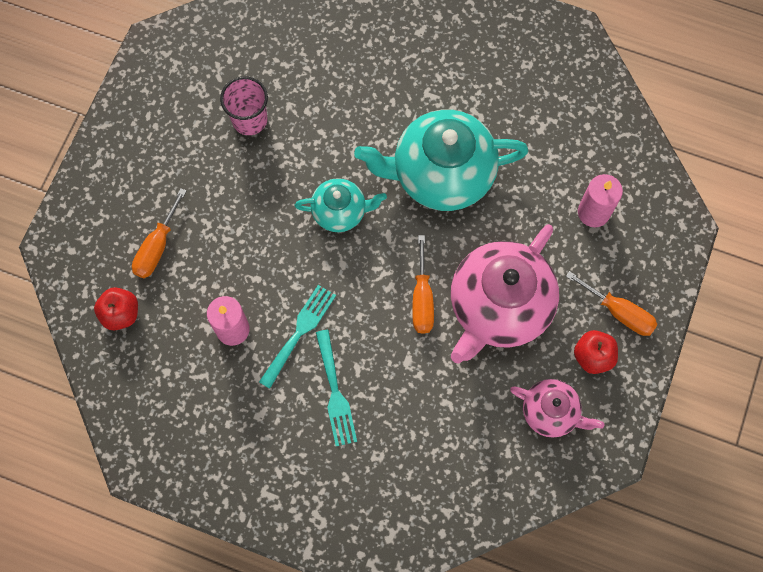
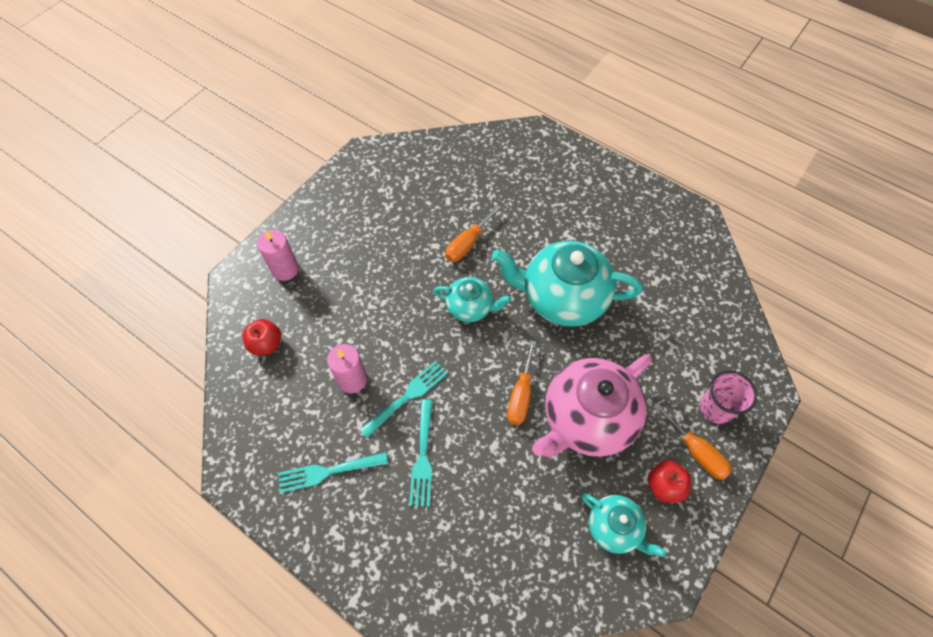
camera: 15 degrees right, 10 degrees down
(157, 247) = (314, 299): orange screwdriver -> orange screwdriver (467, 244)
(239, 435) = (328, 472): none -> turquoise fork
(249, 120) = (418, 222): pink cup -> pink cup (716, 408)
(550, 412) = (614, 528): pink teapot -> turquoise teapot
(593, 212) = (688, 359): pink candle -> pink candle (285, 269)

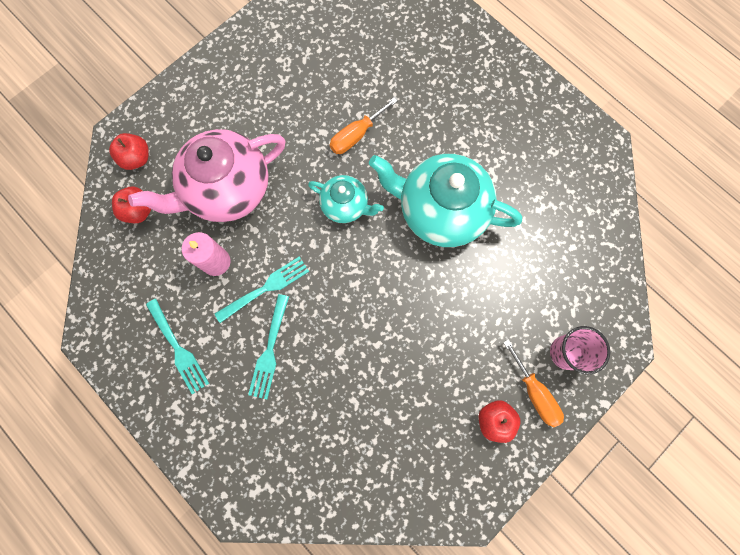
camera: 10 degrees right, 15 degrees up
(257, 296) = (137, 158): none -> red apple
(285, 269) = (169, 134): pink candle -> none
(328, 472) = (178, 349): turquoise fork -> turquoise fork turned 120 degrees counterclockwise
(520, 395) = (376, 306): orange screwdriver -> none
(586, 418) = (435, 341): pink teapot -> pink teapot (227, 189)
(614, 528) = (436, 451): turquoise teapot -> none

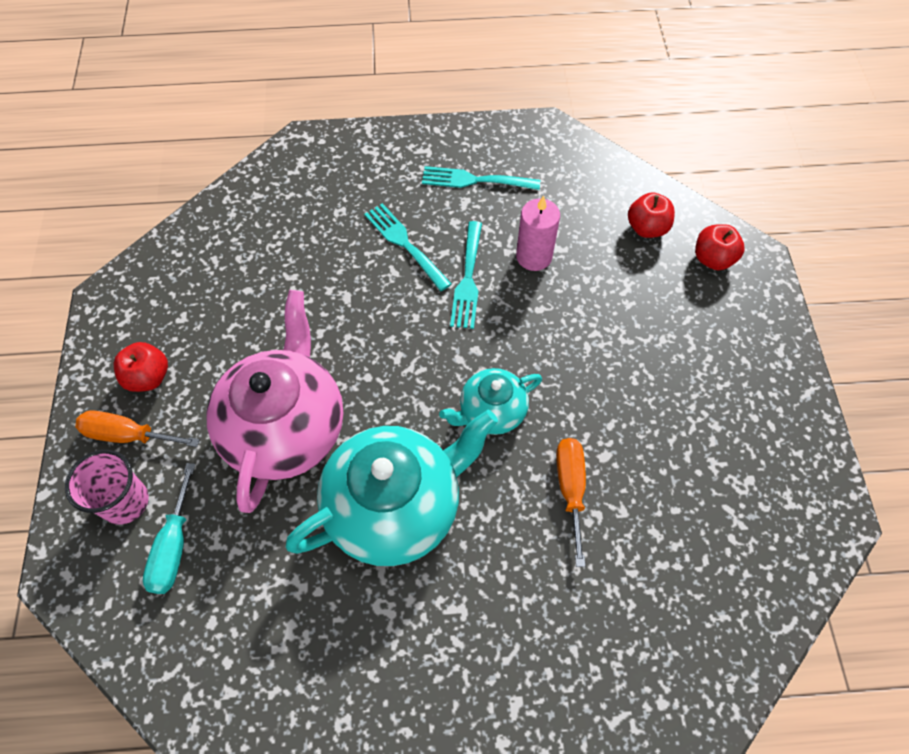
camera: 130 degrees right, 15 degrees down
(227, 189) = (608, 314): pink teapot -> pink teapot (286, 428)
(560, 302) = (174, 546): none -> turquoise screwdriver

